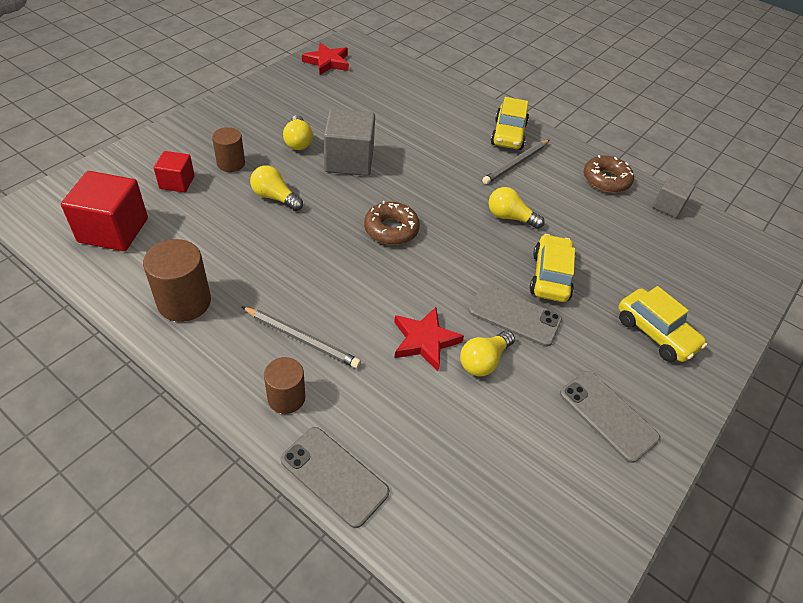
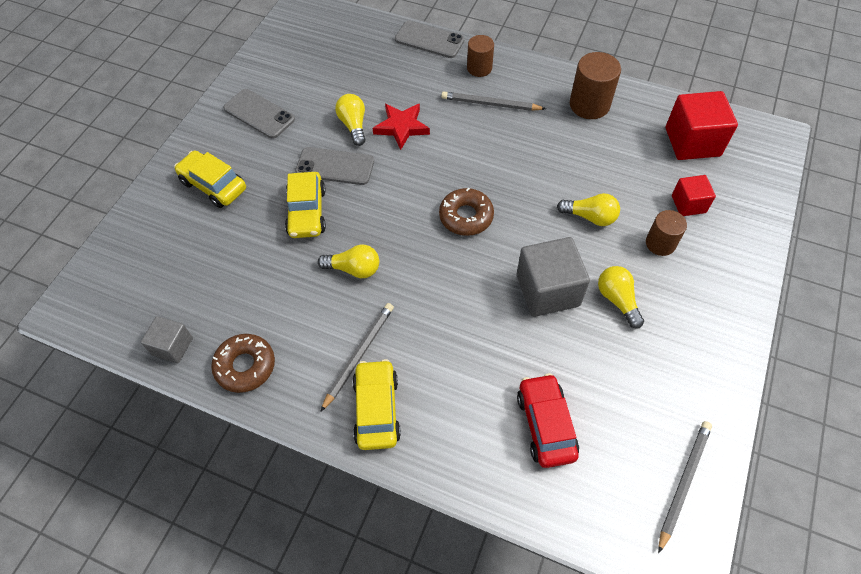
camera: 170 degrees right, 10 degrees up
(327, 62) = (683, 483): red star -> grey pencil
(395, 100) = (545, 425): none -> red car
(484, 361) = (353, 125): yellow light bulb -> yellow light bulb turned 45 degrees counterclockwise

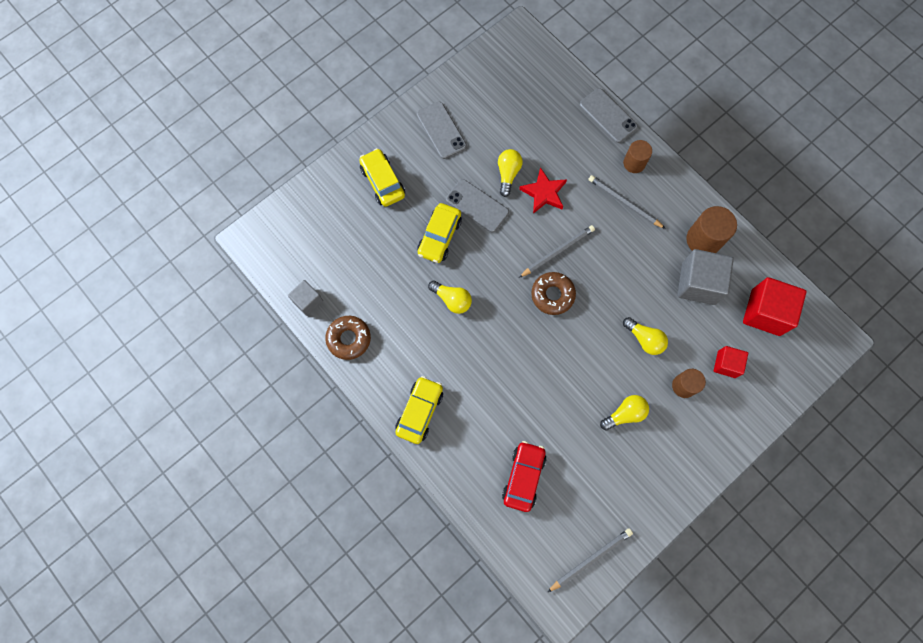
camera: 25 degrees right, 15 degrees up
(358, 355) = (425, 367): grey pencil -> grey pencil (557, 252)
(547, 290) = (579, 382): grey cube -> grey cube (698, 283)
(617, 300) = (625, 414): yellow light bulb -> yellow light bulb turned 60 degrees clockwise

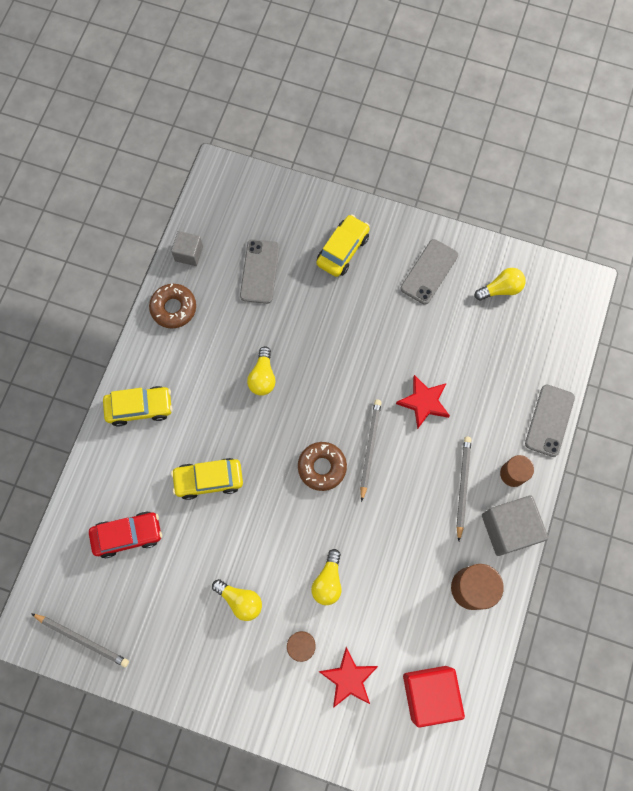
camera: 60 degrees right, 0 degrees up
(439, 237) = (318, 331): yellow car -> yellow car (209, 480)
(477, 206) = (371, 347): grey phone -> grey phone (260, 271)
(508, 174) = (422, 358): yellow light bulb -> yellow light bulb (500, 289)
(557, 252) = (369, 448): grey pencil -> grey pencil turned 105 degrees counterclockwise
(698, 283) = (419, 606): grey cube -> grey cube (508, 528)
(726, 364) = (349, 678): red cube -> red star

